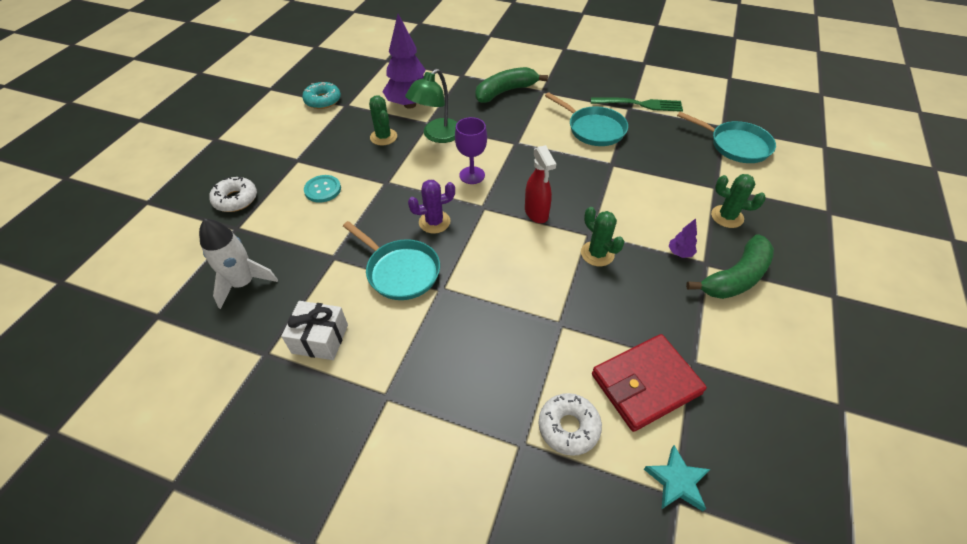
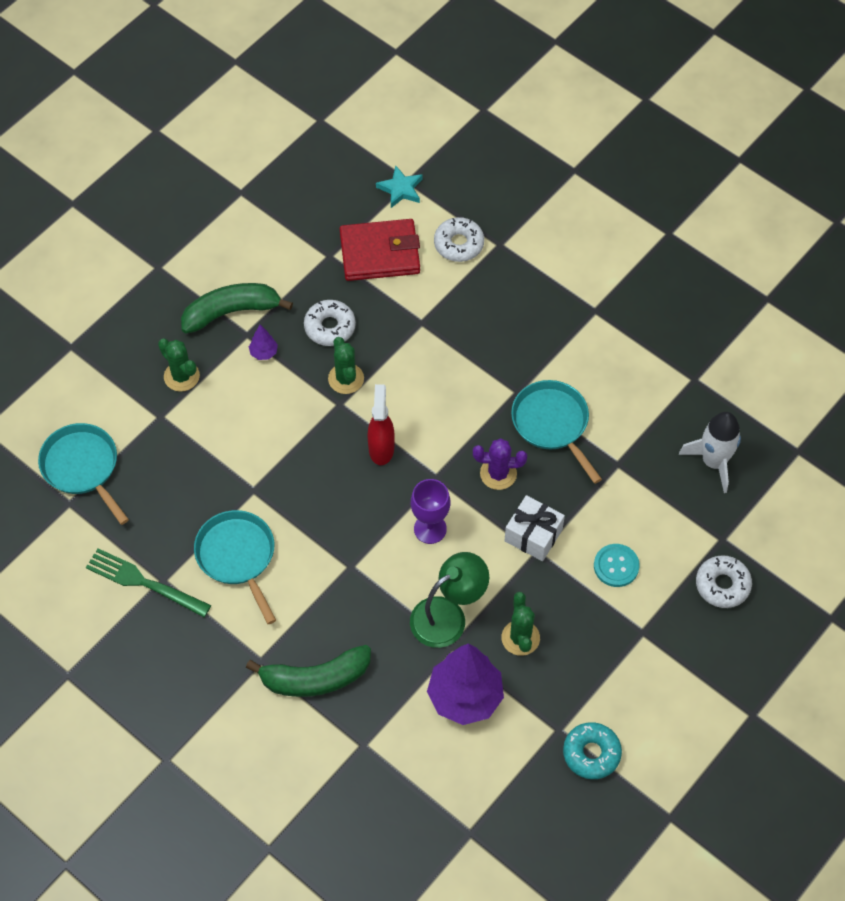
camera: 160 degrees left, 10 degrees up
(320, 339) = (643, 377): white gift -> white gift (533, 535)
(641, 292) = (330, 327): none -> white donut

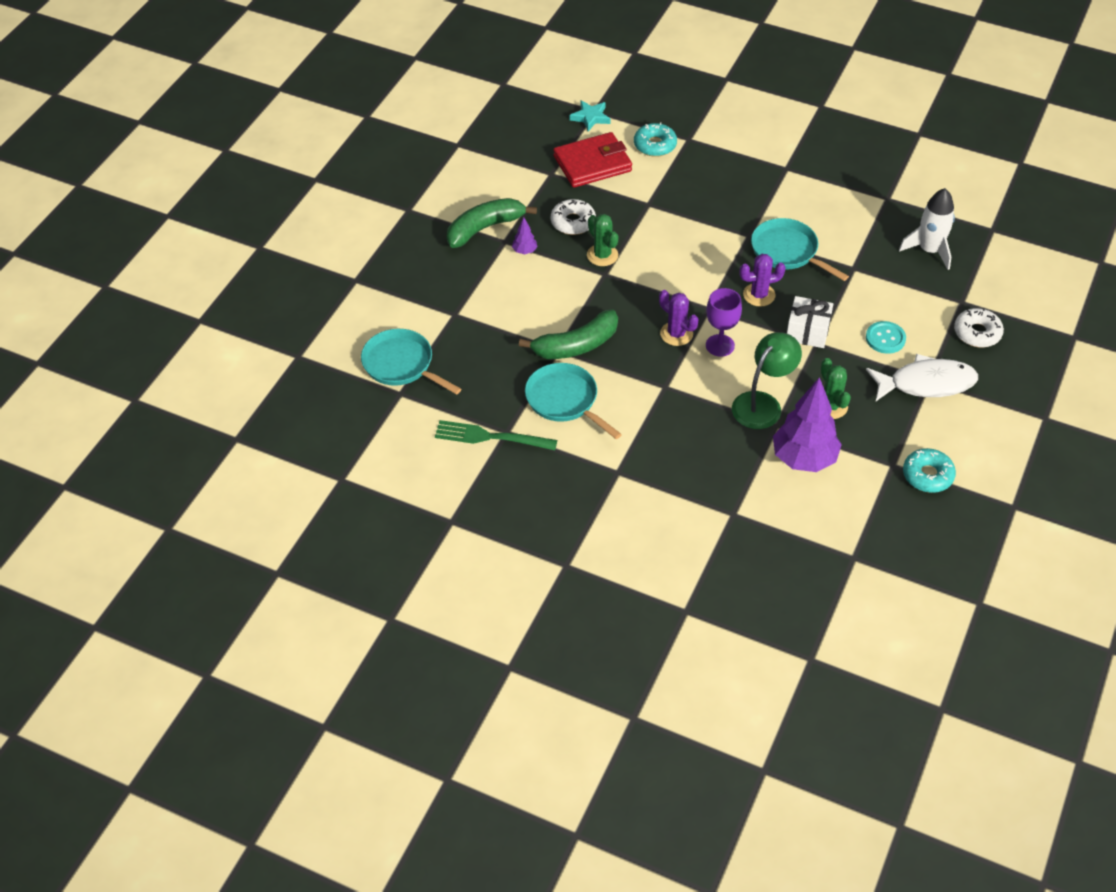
camera: 15 degrees left, 10 degrees down
(181, 376) = (461, 282): green cactus -> none
(315, 678) = (670, 474): green banana -> green banana (576, 345)
(381, 448) = (653, 297): red spray bottle -> none
(388, 502) = (676, 334): none -> purple cactus
(459, 244) = (655, 145): white donut -> turquoise donut
(638, 636) = (926, 383): none -> white fish

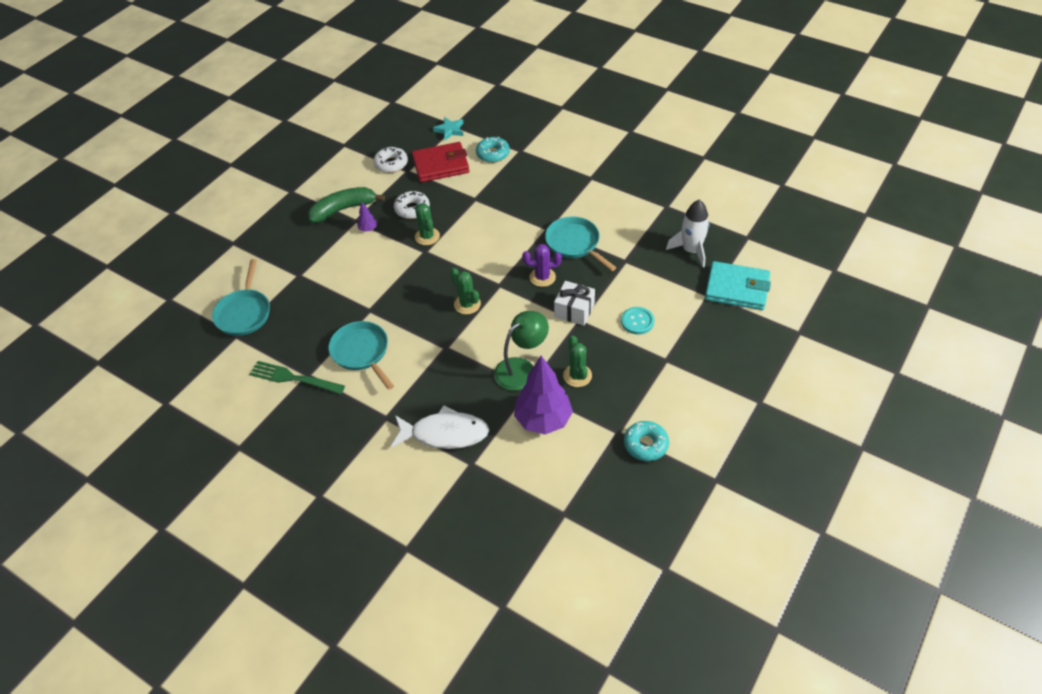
camera: 10 degrees right, 0 degrees up
(401, 365) = (244, 313): turquoise pan -> turquoise pan turned 135 degrees counterclockwise
(576, 345) = (385, 308): green banana -> none
(676, 334) = (467, 304): purple cactus -> green cactus
(720, 345) = (499, 316): purple goblet -> none
(926, 383) = (663, 363): white fish -> white fish (445, 433)
(977, 333) = (716, 323): white donut -> white donut (391, 164)
(993, 292) = (737, 289): none -> turquoise wallet

